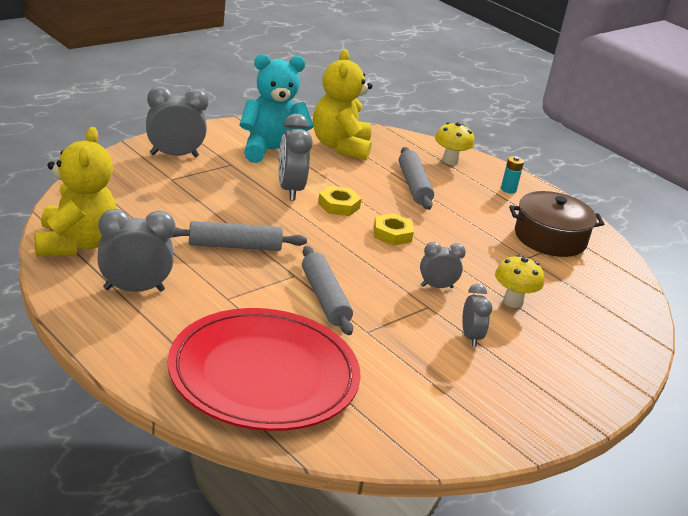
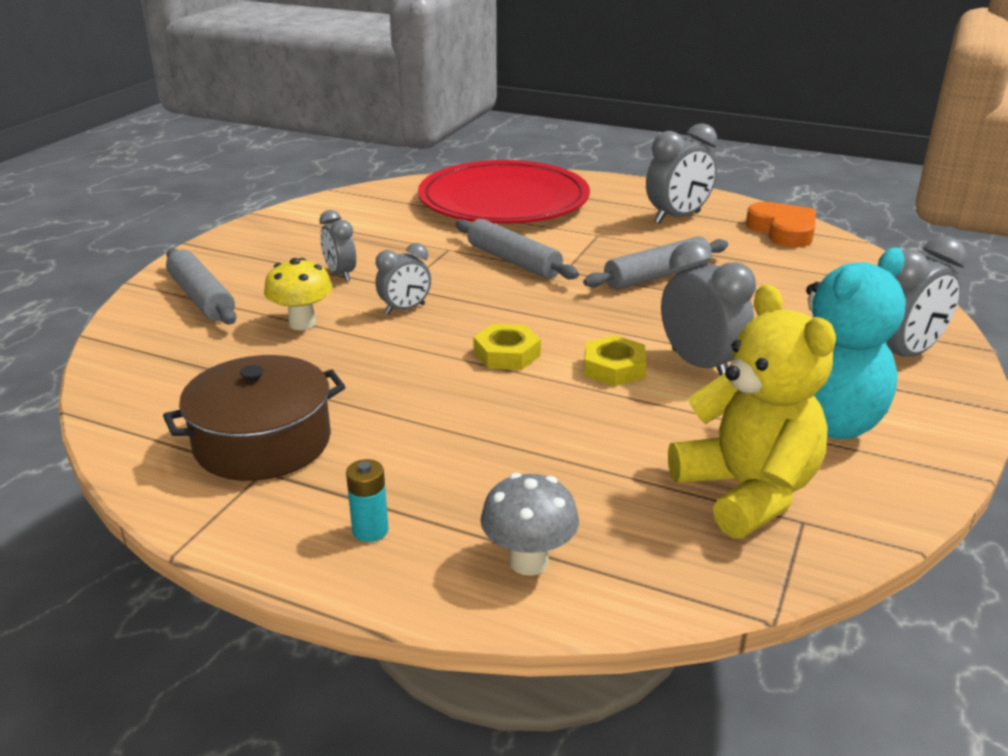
camera: 160 degrees right, 0 degrees up
(75, 244) = (783, 230): yellow teddy bear -> orange heart
(414, 186) = (545, 455): grey rolling pin -> grey rolling pin (201, 298)
(450, 161) = (529, 561): yellow mushroom -> grey mushroom

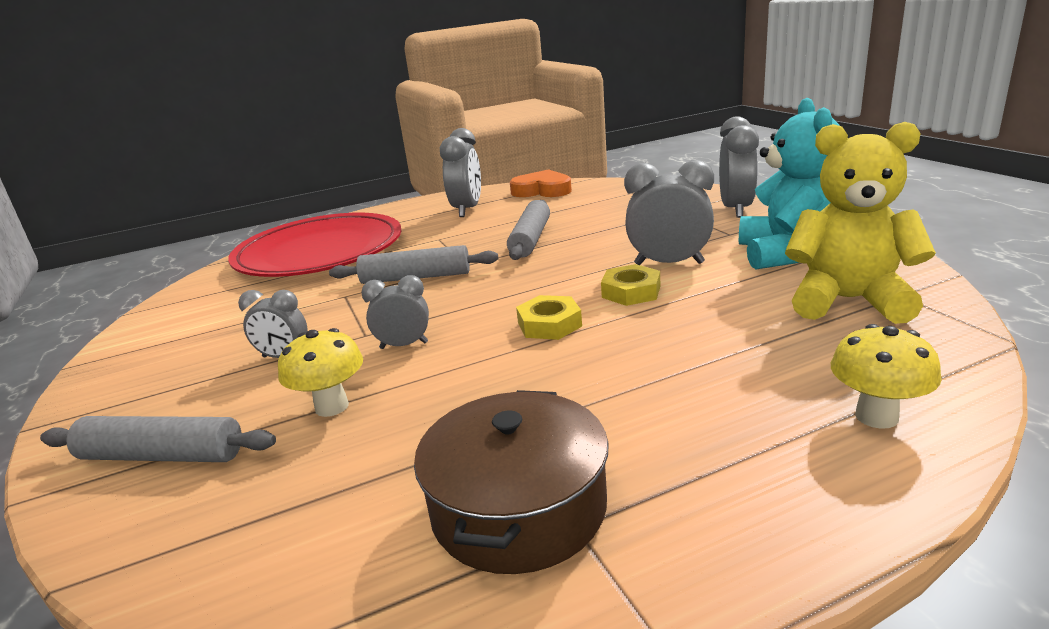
camera: 45 degrees left, 5 degrees down
(370, 530) = (758, 488): turquoise battery -> none
(405, 309) = (404, 345): grey clock -> grey clock turned 105 degrees counterclockwise
(529, 561) = (876, 416): grey mushroom -> yellow mushroom

